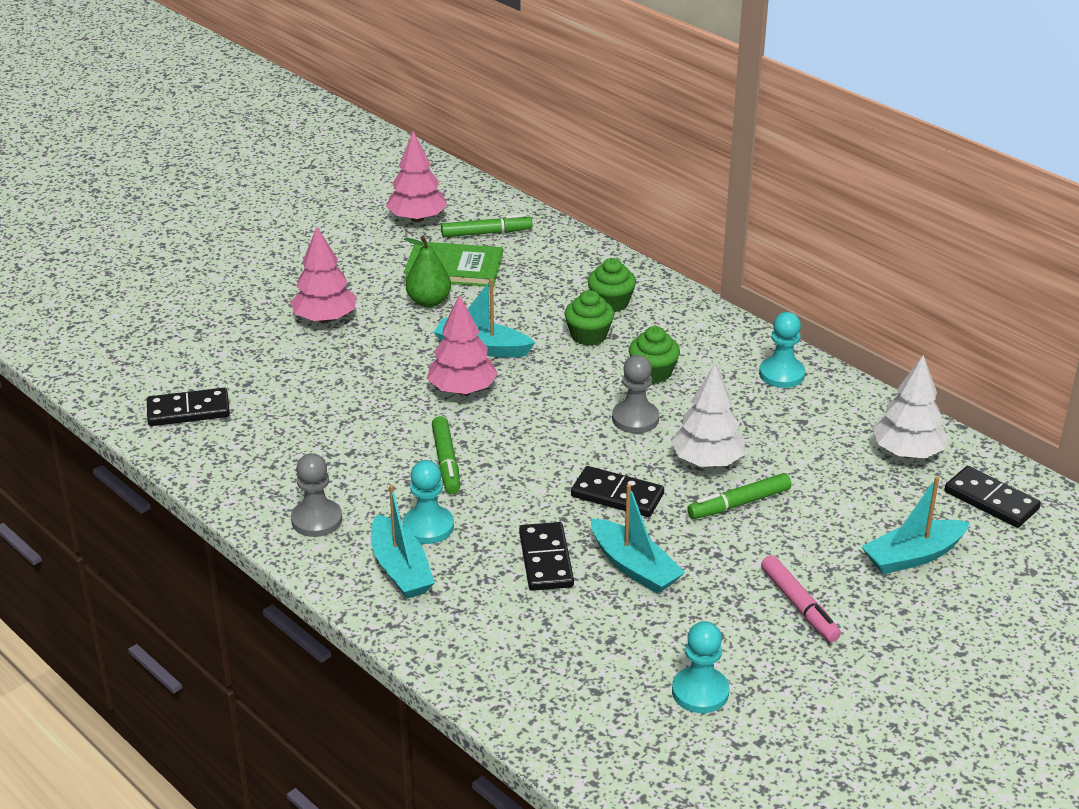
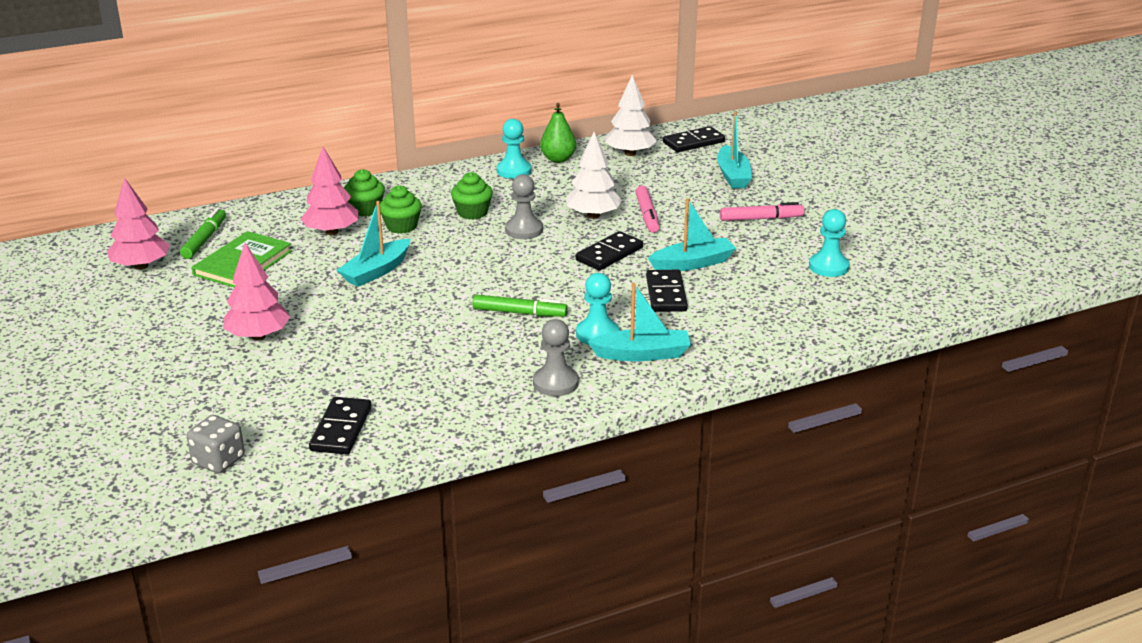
camera: 70 degrees left, 5 degrees down
(120, 362) = (218, 461): none -> grey dice
(429, 301) = (283, 283): green pear -> green pear (558, 159)
(462, 390) = (428, 290): pink tree -> pink tree (332, 232)
(545, 560) = (666, 294): black domino -> black domino turned 75 degrees clockwise
(739, 504) = (647, 215): green marker -> pink marker

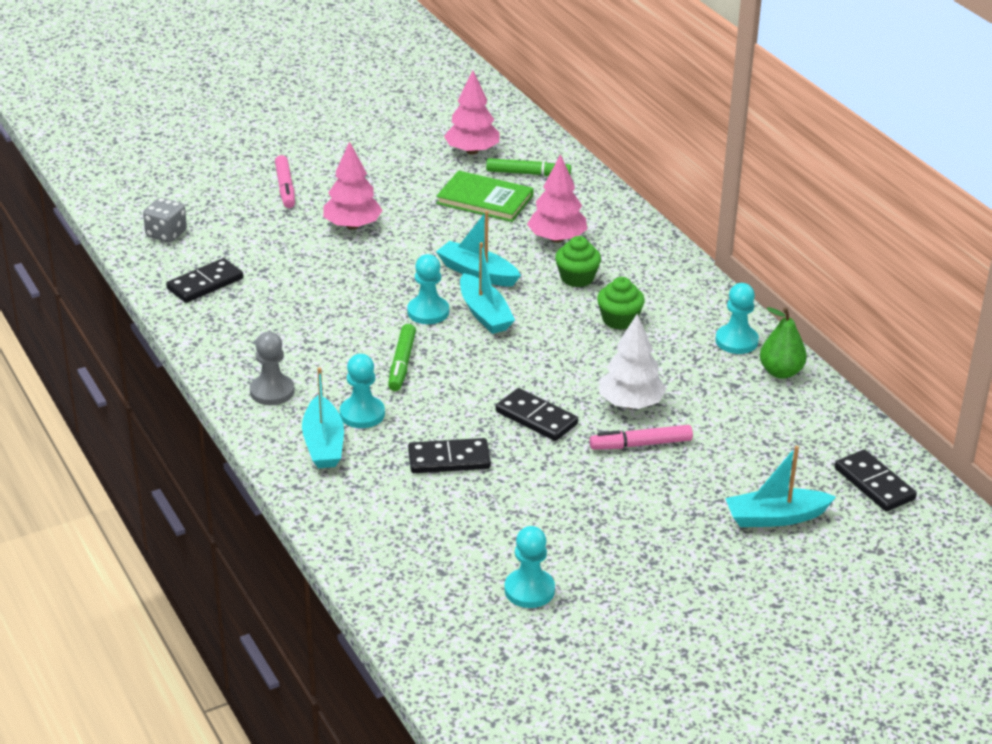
camera: 85 degrees right, 5 degrees up
(341, 429) = (205, 284): black domino -> black domino turned 45 degrees counterclockwise
(365, 209) = (611, 253): green cupcake -> none
(436, 298) = (428, 312): none -> turquoise pawn
(524, 230) = (584, 356): grey pawn -> none
(630, 153) = (818, 429): white tree -> none
(693, 263) = (522, 479): turquoise boat -> turquoise boat (484, 314)
(761, 219) = (651, 538): pink marker -> pink marker (285, 188)

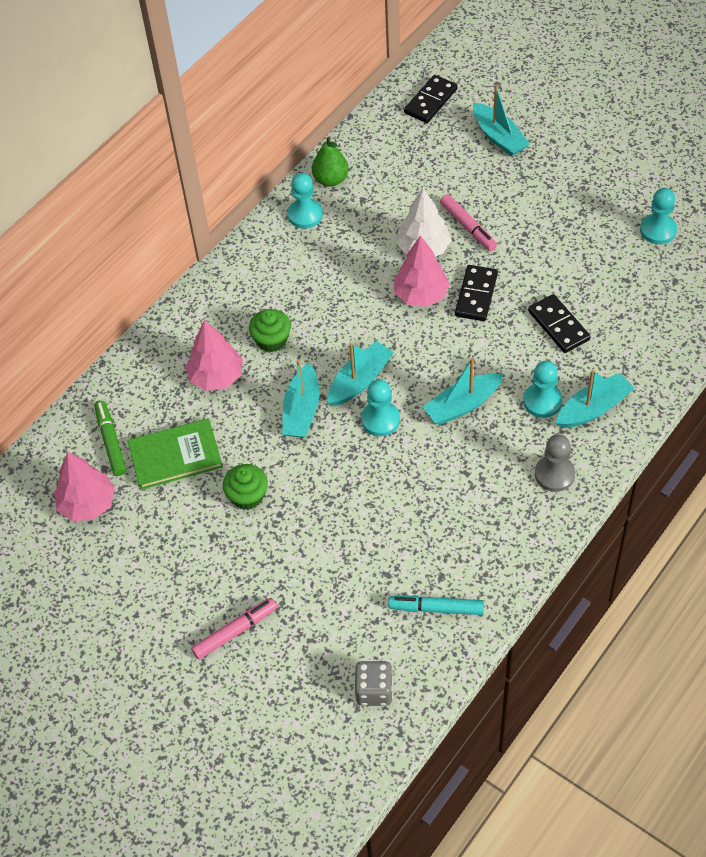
camera: 110 degrees left, 20 degrees up
(205, 284) = (436, 608): black domino -> turquoise marker
(352, 225) = (275, 539): pink tree -> pink tree (421, 294)
(402, 363) = (462, 405): green marker -> turquoise boat
(485, 199) = (175, 456): green book -> green book turned 75 degrees clockwise
(619, 320) = (317, 292): green cupcake -> green cupcake (247, 496)

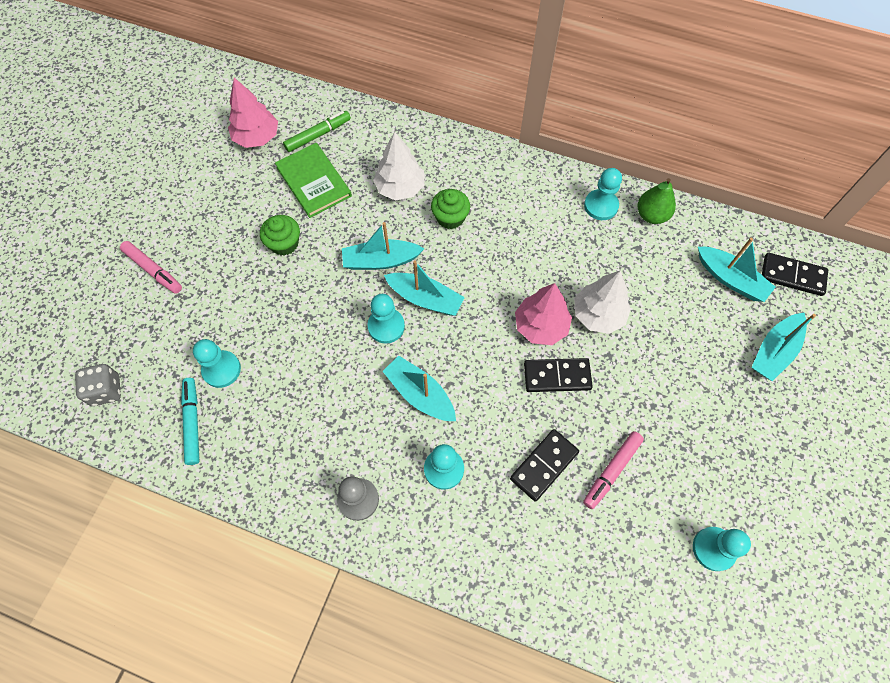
camera: 70 degrees right, 10 degrees up
(216, 376) = (400, 188): pink tree -> white tree
(383, 575) = (221, 369): none -> turquoise pawn
(468, 227) = (641, 349): pink marker -> pink marker (612, 471)
(593, 408) = (448, 523): turquoise boat -> turquoise boat (730, 279)

